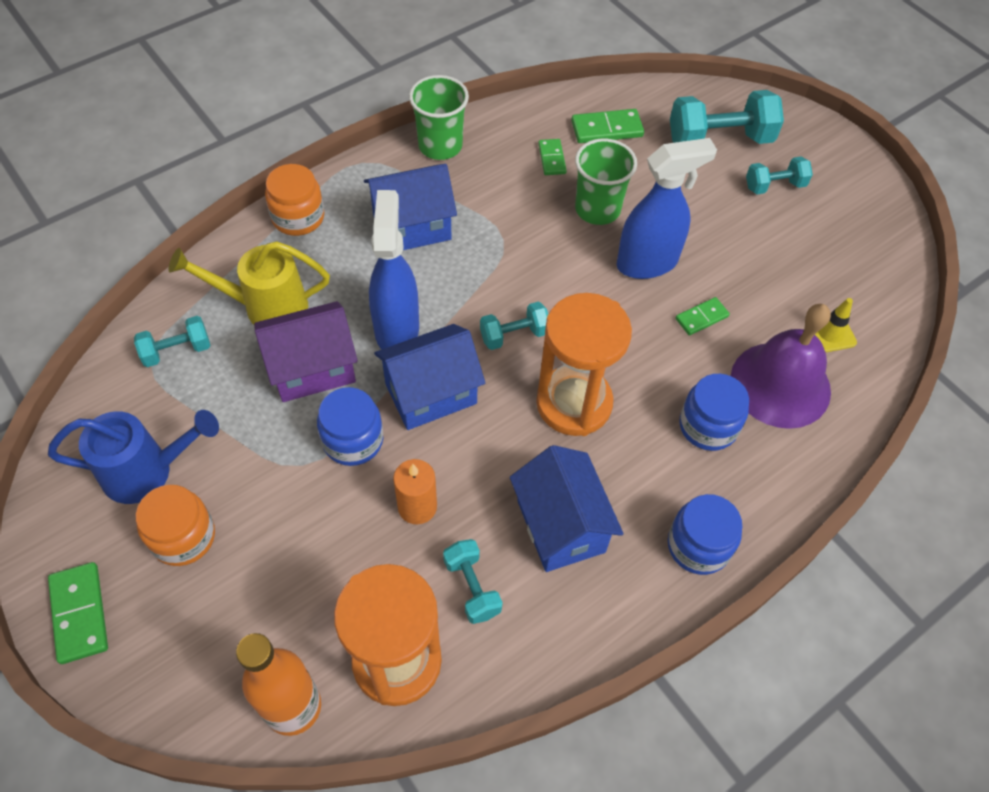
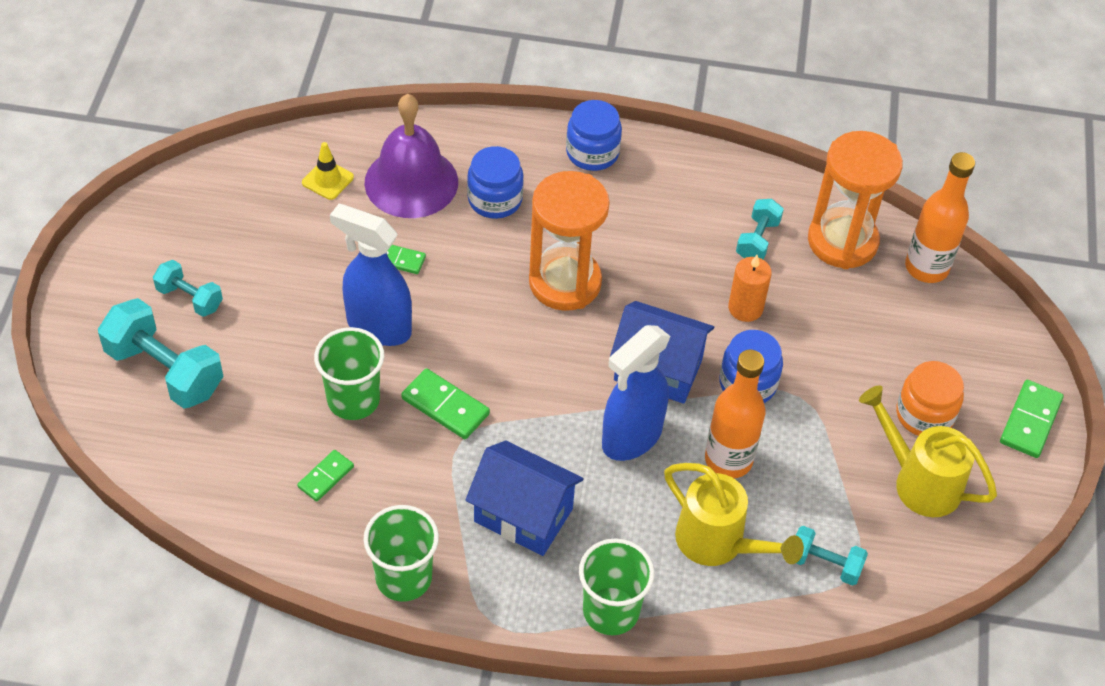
camera: 135 degrees left, 5 degrees down
(147, 472) = (919, 481): blue watering can -> yellow watering can
(298, 217) = (611, 611): orange jar -> green cup
(312, 369) = (728, 460): purple house -> orange bottle
(514, 335) = (548, 360): turquoise dumbbell -> none
(561, 526) = (664, 226): blue house -> none
(607, 129) = (239, 463): green domino -> green domino (445, 406)

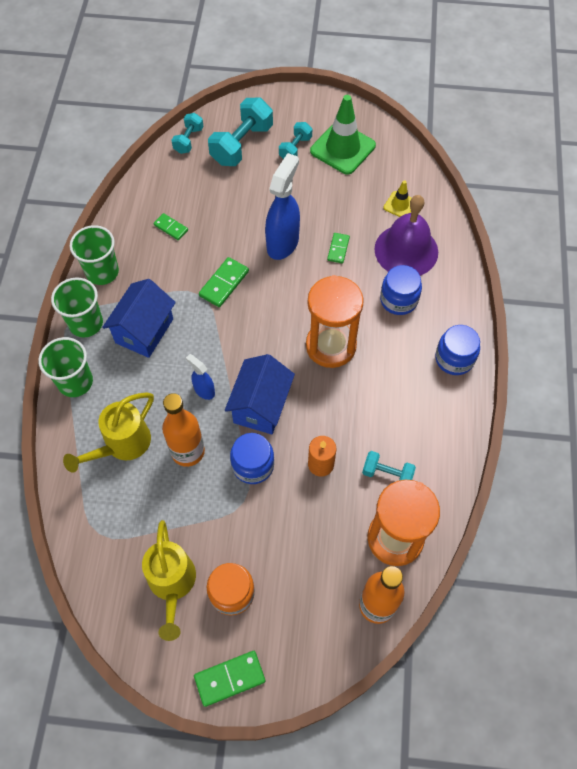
camera: 90 degrees right, 10 degrees up
(203, 237) = (342, 148): none -> green traffic cone
(353, 400) = (226, 236): green cup -> green cup (86, 323)
(631, 438) = (204, 390): blue spray bottle -> blue spray bottle, size x0.51
(824, 564) = (104, 513): turquoise dumbbell -> turquoise dumbbell (188, 140)
(919, 481) = (172, 584): yellow watering can -> yellow watering can turned 135 degrees clockwise
(1030, 421) = (230, 679): green domino -> green domino turned 45 degrees counterclockwise

